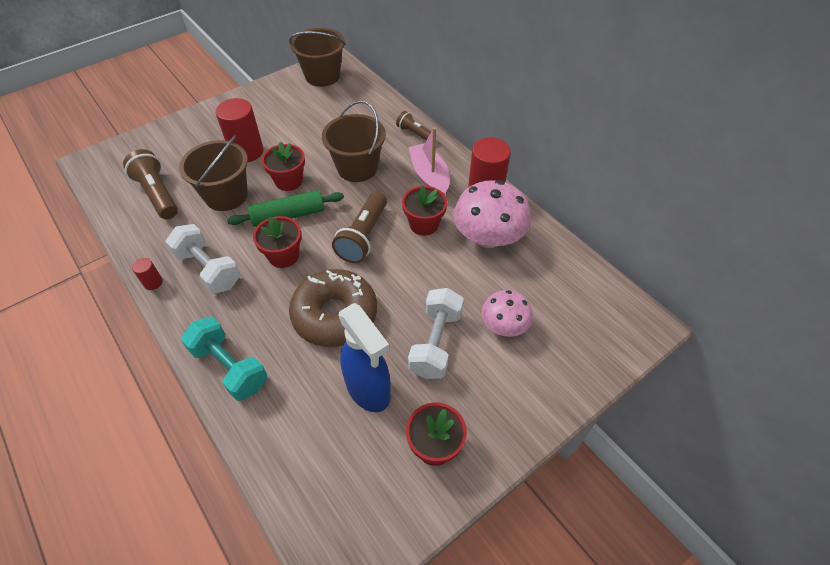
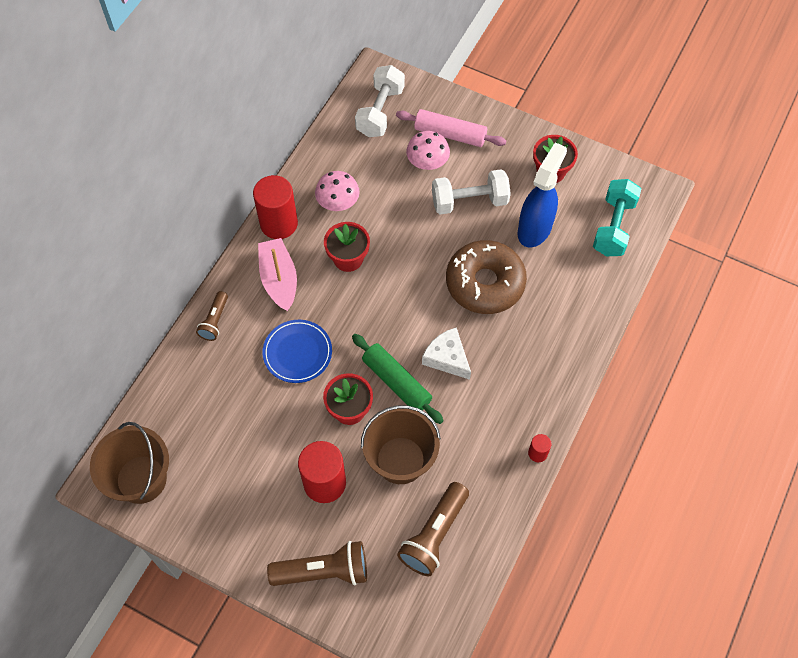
camera: 115 degrees left, 10 degrees up
(208, 269) = (497, 414): white dumbbell -> white dumbbell (380, 111)
(230, 367) = (575, 334): turquoise dumbbell -> turquoise dumbbell (613, 227)
(283, 256) = (447, 358): red flower pot -> white cheese
(357, 168) = (297, 353): brown bucket -> blue plate
(363, 236) = (389, 302): brown flashlight -> brown flashlight (324, 571)
(429, 176) = (279, 279): pink boat -> pink boat turned 120 degrees clockwise
(488, 237) = (338, 202): pink mushroom -> pink mushroom, size x0.60
(533, 362) = (450, 134): none -> pink rolling pin

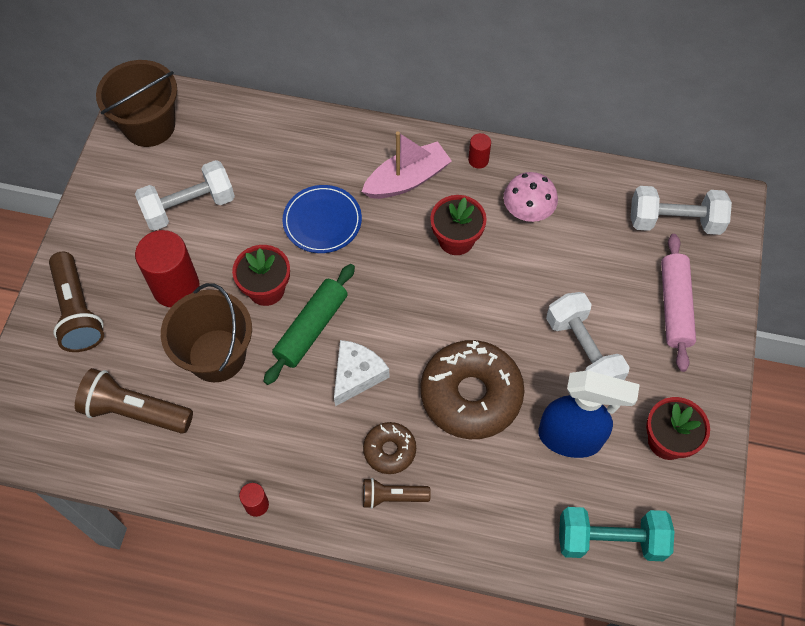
camera: 75 degrees right, 0 degrees up
(215, 321) = (339, 135): brown flashlight -> brown flashlight (392, 496)
(245, 458) = (189, 206): none -> white dumbbell
(279, 223) = (478, 160): red cylinder -> red cylinder, size x0.46
(427, 162) = (622, 290): pink mushroom -> none
(515, 349) = (389, 450): none -> brown donut

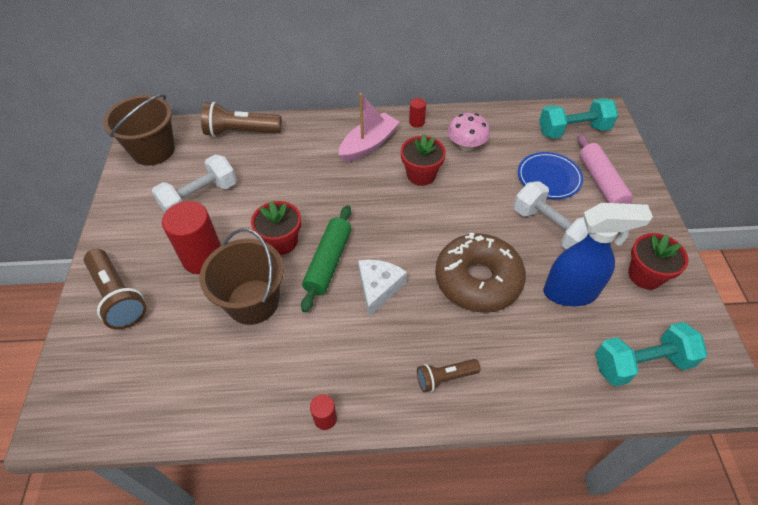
camera: 15 degrees left, 10 degrees down
(135, 411) = (189, 366): brown flashlight -> brown flashlight (241, 132)
(322, 221) = (312, 185): blue plate -> blue plate (549, 178)
(389, 450) = (428, 340): brown donut -> none
(674, 221) = (573, 130): white dumbbell -> turquoise dumbbell

